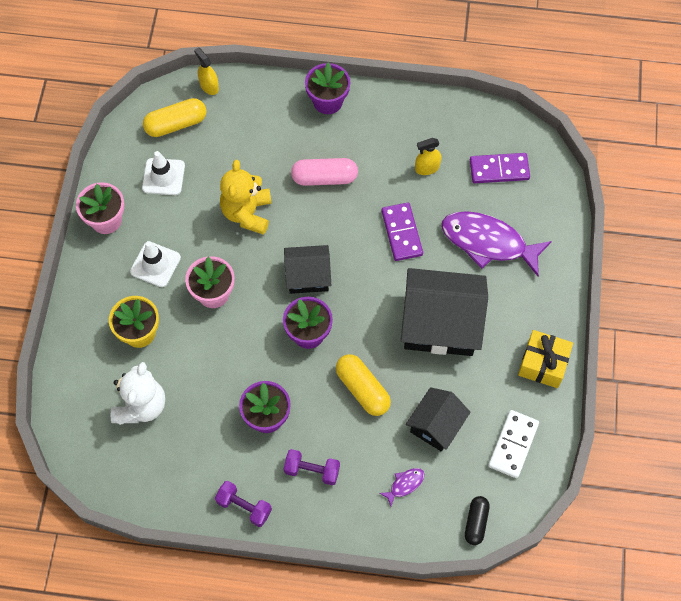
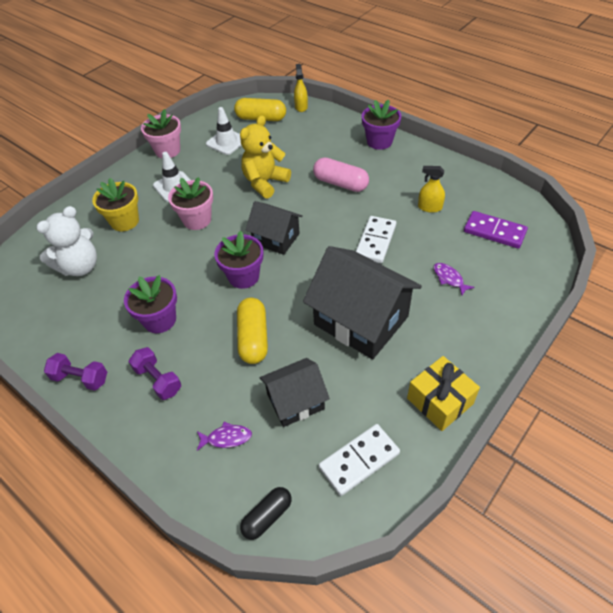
camera: 35 degrees right, 15 degrees down
(244, 506) = (80, 378): purple dumbbell -> purple dumbbell turned 45 degrees counterclockwise
(401, 233) = (375, 241): purple domino -> white domino
(488, 242) = (449, 278): purple fish -> purple fish, size x0.41

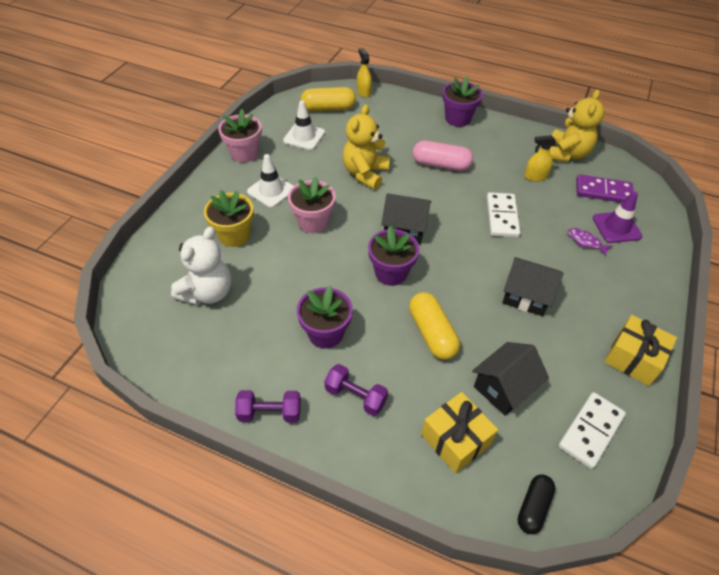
camera: 20 degrees left, 0 degrees up
(226, 438) = (455, 439): purple fish -> yellow gift
(361, 320) = (526, 296): black house -> black house, size x0.58
(474, 189) = (566, 154): none -> yellow teddy bear
(490, 269) = (616, 227): none -> purple traffic cone

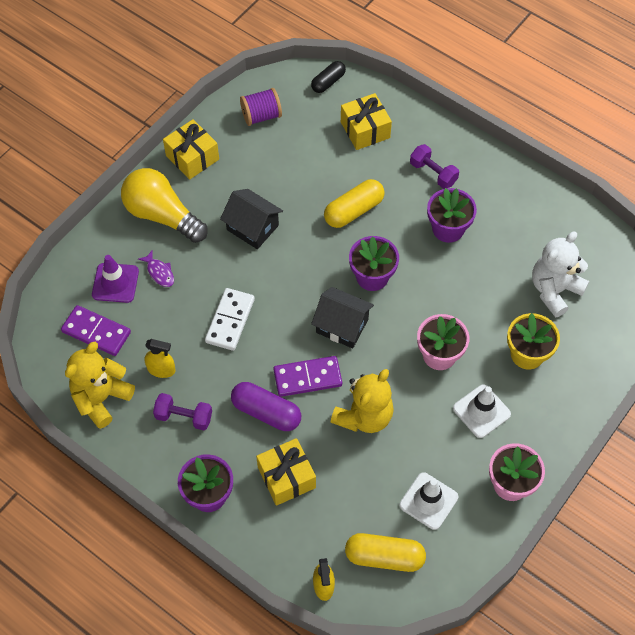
camera: 165 degrees left, 10 degrees up
(270, 413) = (503, 174): purple dumbbell -> purple dumbbell (184, 417)
(409, 134) = (286, 477): none -> yellow gift
(418, 189) = (307, 378): none -> purple domino
(432, 333) = (354, 211): yellow capsule -> yellow capsule turned 60 degrees clockwise
(441, 165) = (266, 412): pink capsule -> purple capsule
(504, 387) = (311, 156): black house -> none
(590, 431) = (261, 116): white domino -> purple spool
(619, 291) = (162, 215): none -> yellow light bulb

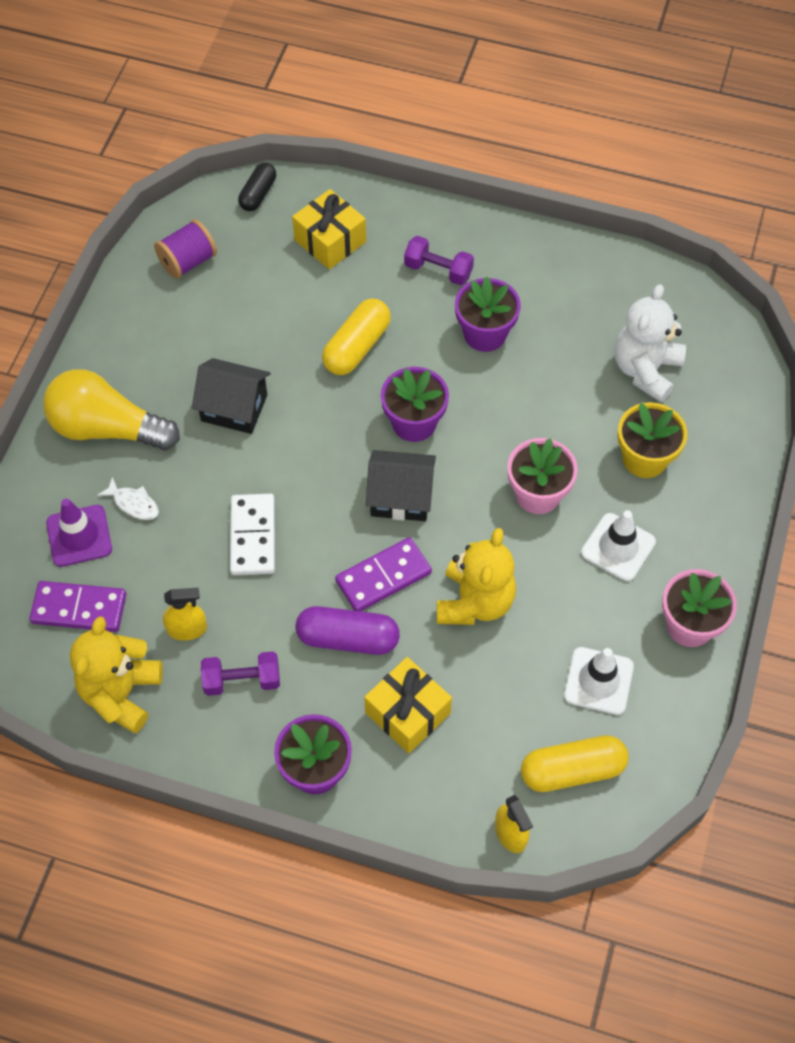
camera: 20 degrees left, 0 degrees up
(159, 272) = (133, 503): purple fish -> white fish
(192, 157) = (117, 341): yellow gift -> none

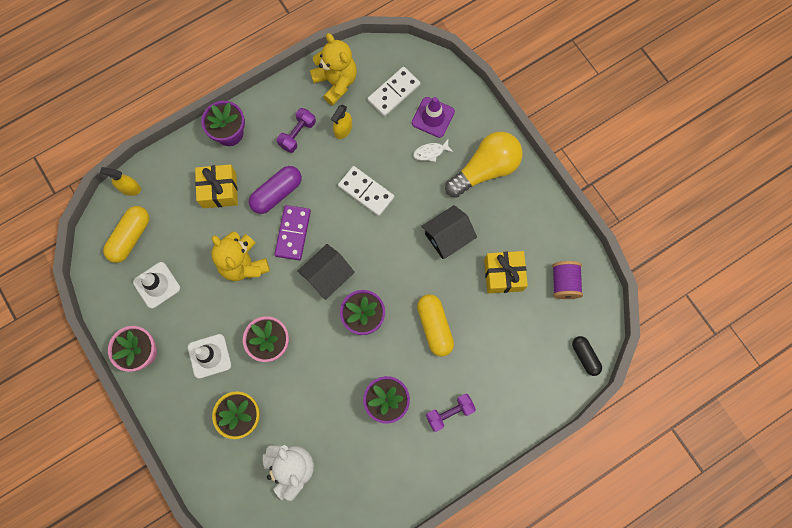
camera: 130 degrees right, 15 degrees up
(79, 608) = (393, 92): purple domino -> white domino
(330, 241) = (518, 370): yellow gift -> yellow gift (503, 275)

